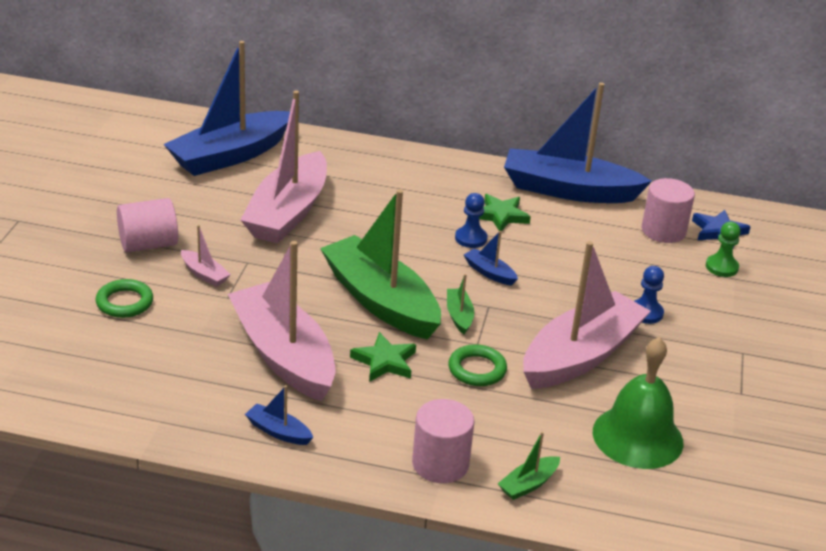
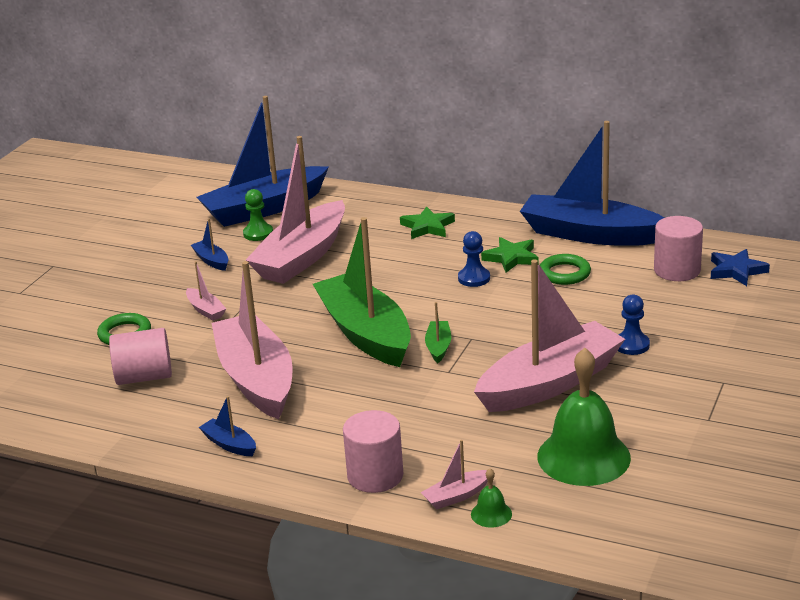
camera: 15 degrees right, 5 degrees down
(148, 244) = (162, 285): pink cylinder -> pink cylinder (144, 377)
(385, 361) = (351, 386): green star -> green star (427, 227)
(477, 369) = (440, 394): green ring -> green ring (564, 273)
(489, 273) = (482, 309): blue boat -> blue boat (211, 261)
(528, 484) = (456, 496): green boat -> pink boat
(568, 503) = (491, 514): none -> green bell
(721, 267) = (728, 303): green pawn -> green pawn (258, 233)

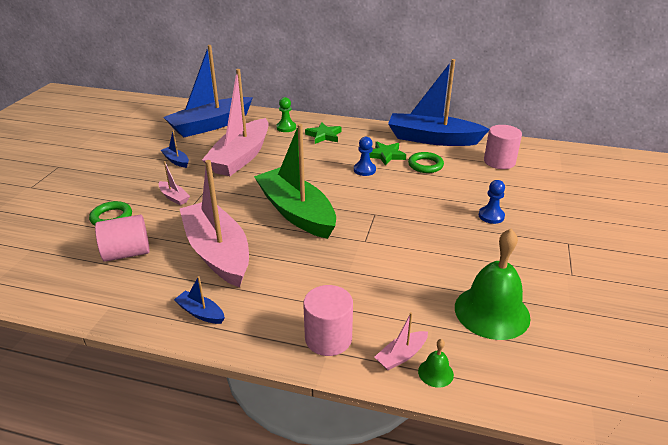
camera: 10 degrees left, 5 degrees up
(258, 233) = (208, 141): green pawn -> green pawn (286, 127)
(438, 347) = (352, 221): green boat -> none
(550, 383) = (443, 248): pink boat -> none
(736, 271) = (538, 161): blue star -> none

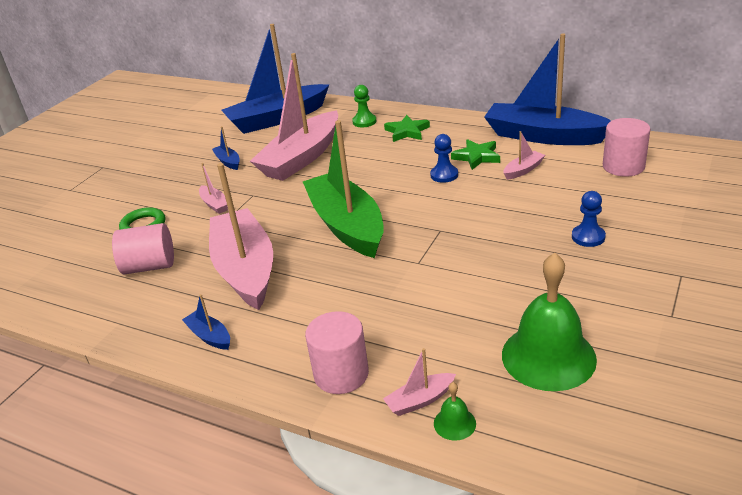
camera: 15 degrees right, 0 degrees up
(425, 165) = (523, 170): green ring -> pink boat

